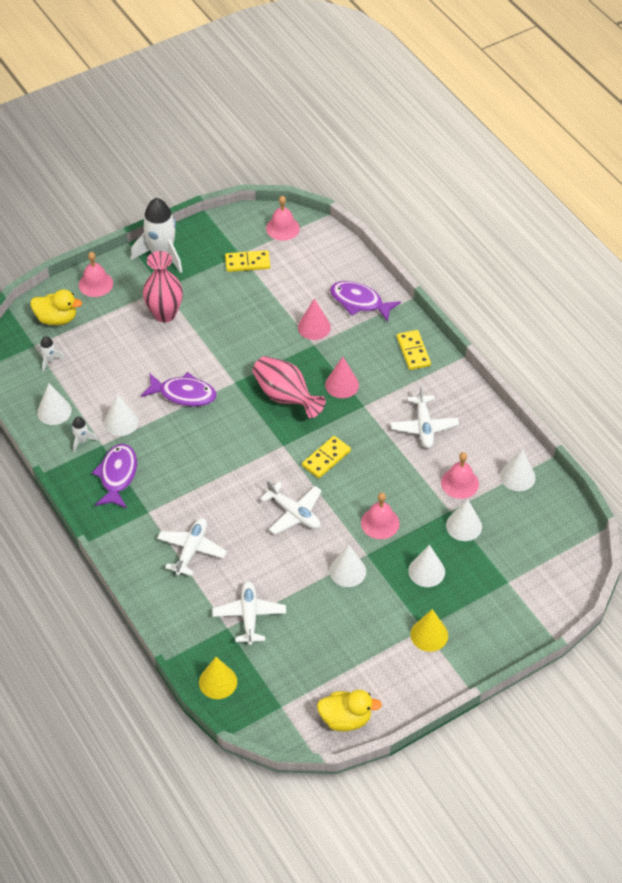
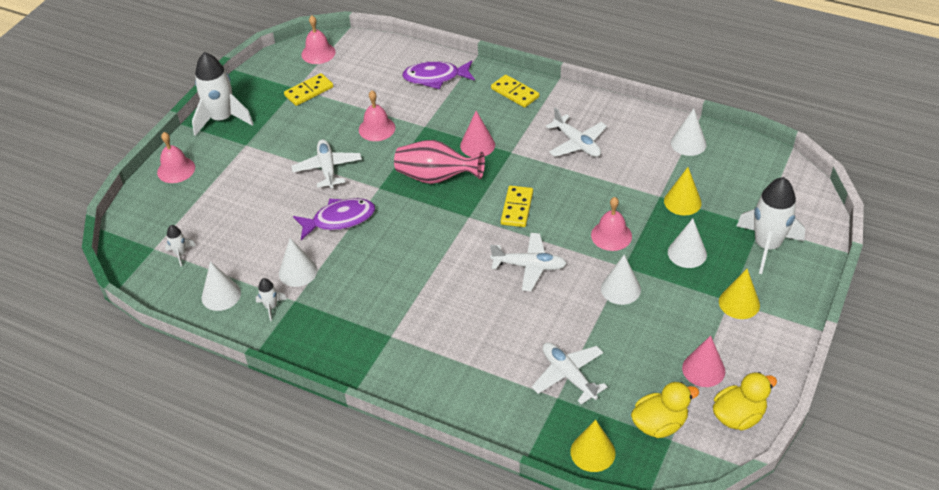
camera: 30 degrees left, 5 degrees down
(57, 319) = (159, 215): yellow duck -> yellow duck (659, 424)
(117, 476) = (333, 320): purple fish -> none
(165, 314) = (265, 164): pink vase -> none
(191, 550) = (462, 347): white plane -> white plane (327, 169)
(314, 327) = (413, 113): pink cone -> pink cone (703, 369)
(460, 483) = (647, 171): pink bell -> pink bell (377, 128)
(464, 526) = (682, 202): white cone -> yellow cone
(497, 601) = (766, 246): none -> white rocket

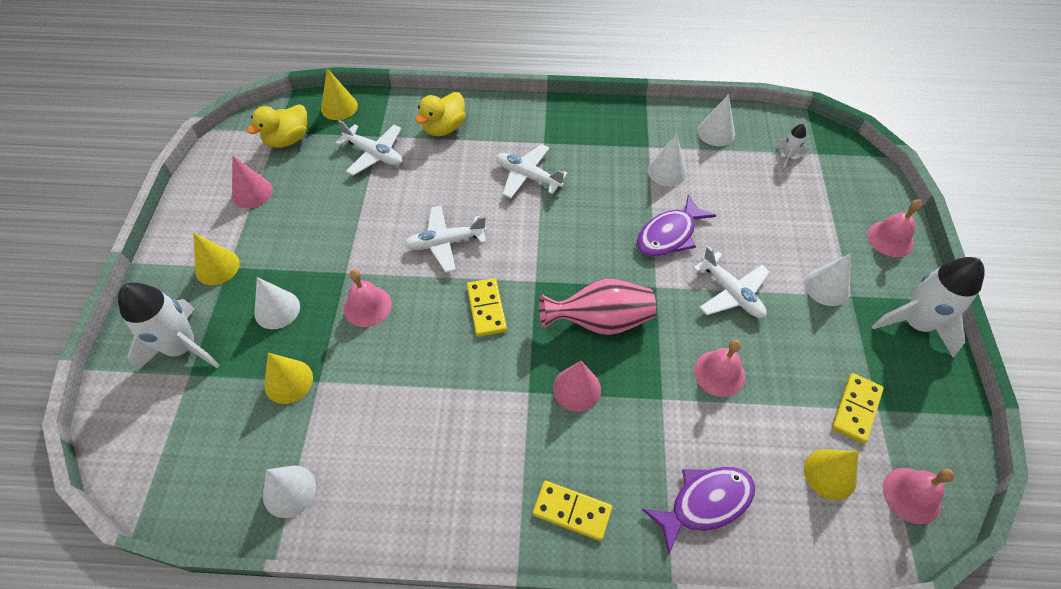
camera: 155 degrees right, 10 degrees up
(271, 307) = (664, 135): white rocket -> none
(354, 71) = (830, 474): none -> yellow cone
(577, 143) = (447, 436): white plane -> white plane (528, 176)
(620, 289) = (344, 246): white cone -> white cone (827, 287)
(738, 416) = (219, 163): yellow duck -> yellow duck (444, 128)

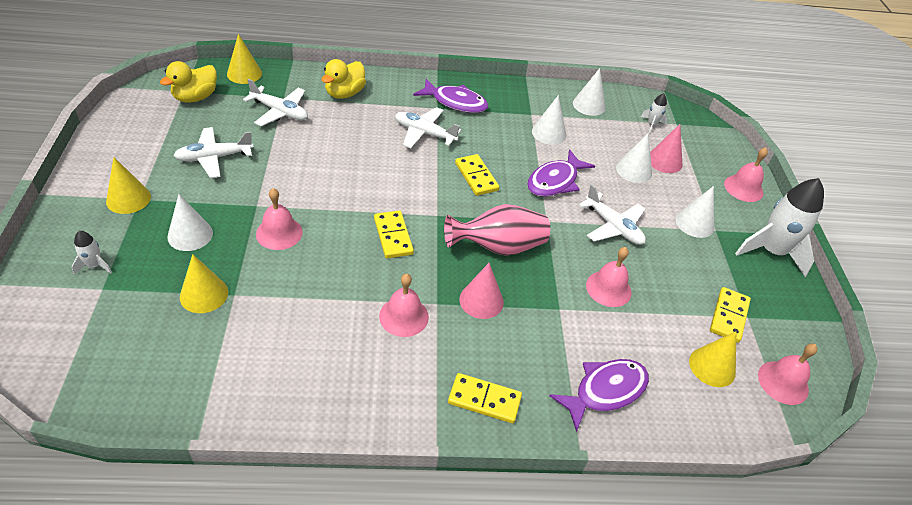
camera: 10 degrees left, 10 degrees down
(182, 347) = (94, 265): white rocket -> white rocket, size x0.45
(252, 192) = (161, 139): pink cone -> pink cone (664, 161)
(289, 491) = (208, 387): white cone -> white cone (634, 170)
(445, 243) = (351, 183): white plane -> white plane (214, 157)
(492, 408) = (404, 316): none -> pink bell
(564, 135) = (455, 102): none -> purple fish
(581, 231) = (476, 177): none -> yellow domino

